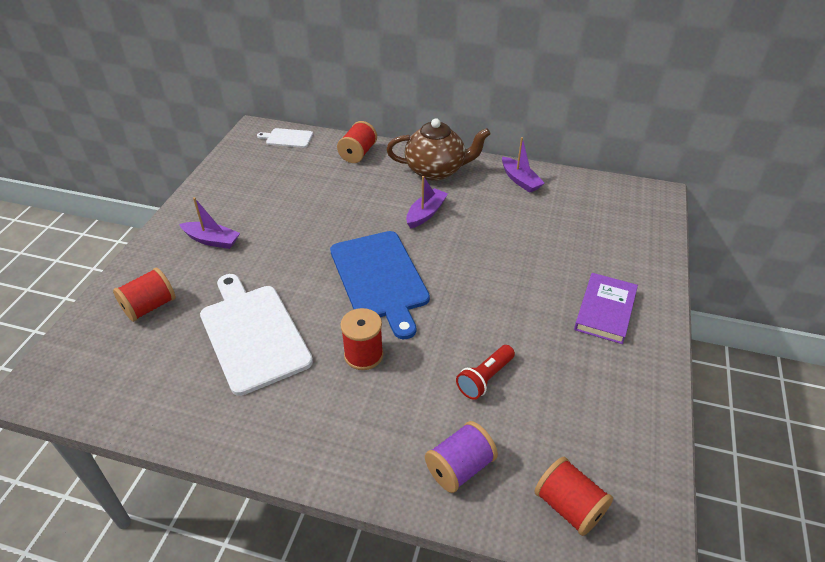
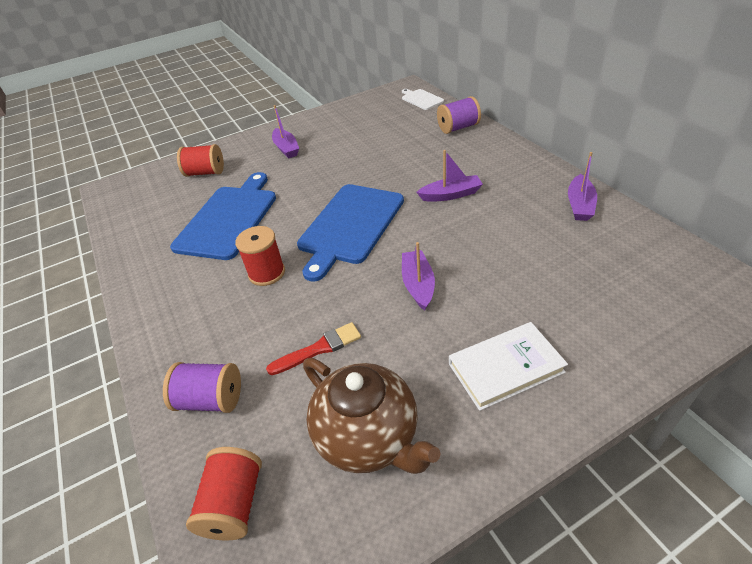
camera: 50 degrees right, 0 degrees up
(253, 334) = (229, 219): white cutting board -> blue cutting board
(358, 154) = (458, 128): red spool -> purple spool
(436, 170) = (506, 165): brown teapot -> brown teapot (369, 437)
(485, 378) = (319, 349): red flashlight -> red brush
(490, 292) = (418, 285): none -> purple boat
(605, 310) = (505, 368): purple book -> white book

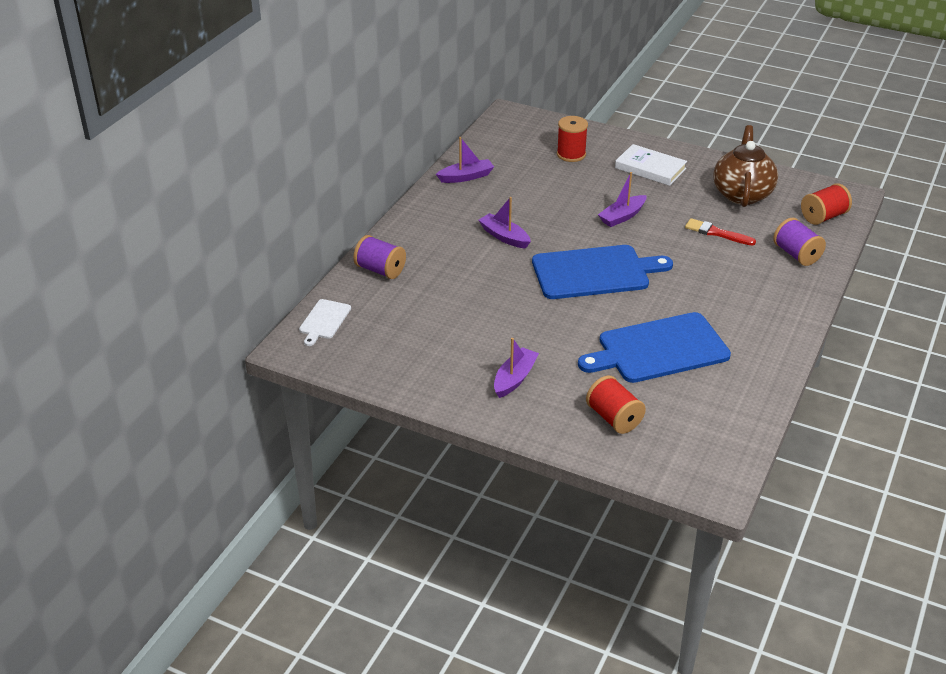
camera: 130 degrees left, 5 degrees down
(267, 273) = (688, 288): red spool -> red spool (571, 154)

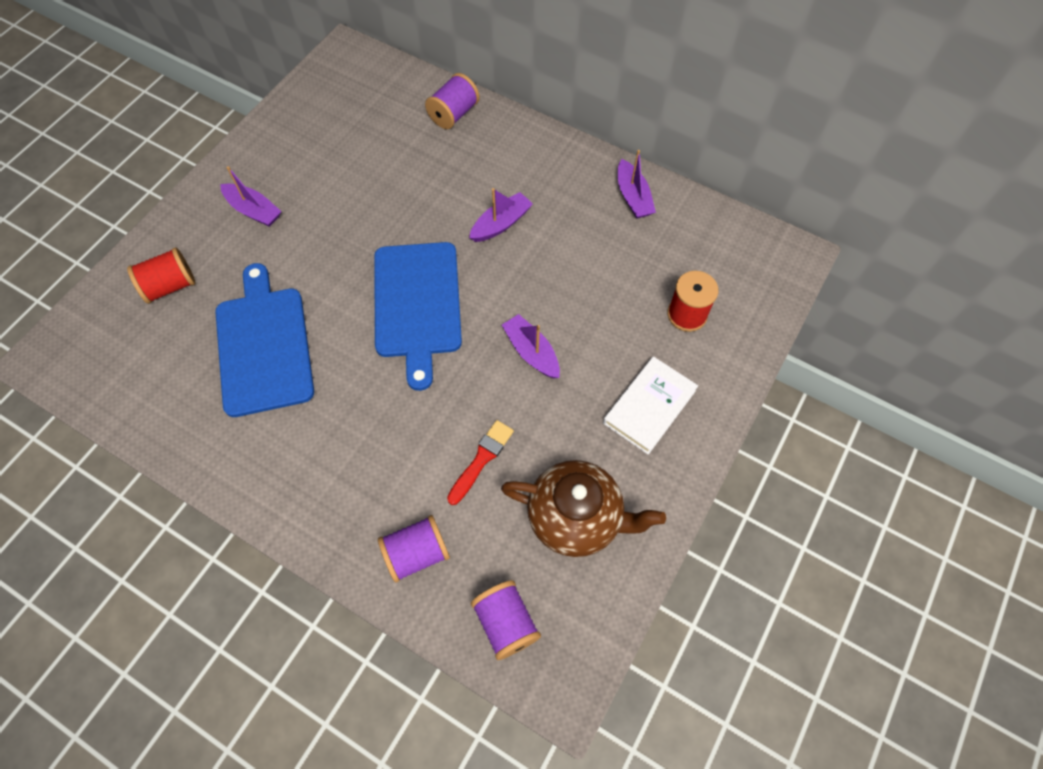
camera: 95 degrees right, 25 degrees up
(324, 321) = (379, 72): white cutting board -> none
(823, 217) = (506, 623): red spool -> purple spool

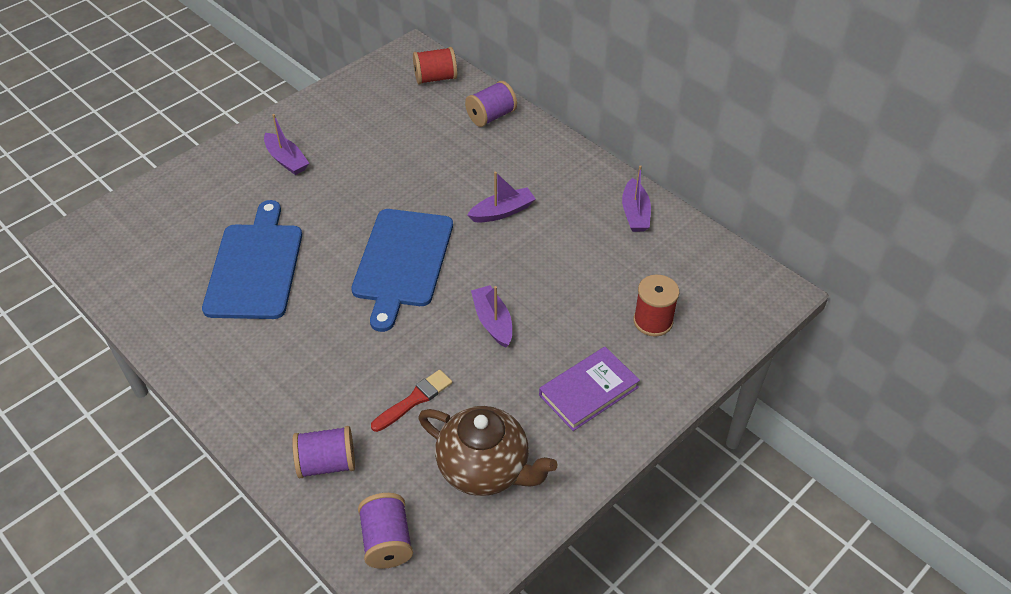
camera: 15 degrees right, 15 degrees down
(170, 286) = (194, 204): red spool -> red spool (435, 78)
(649, 407) = (588, 391): white book -> purple book

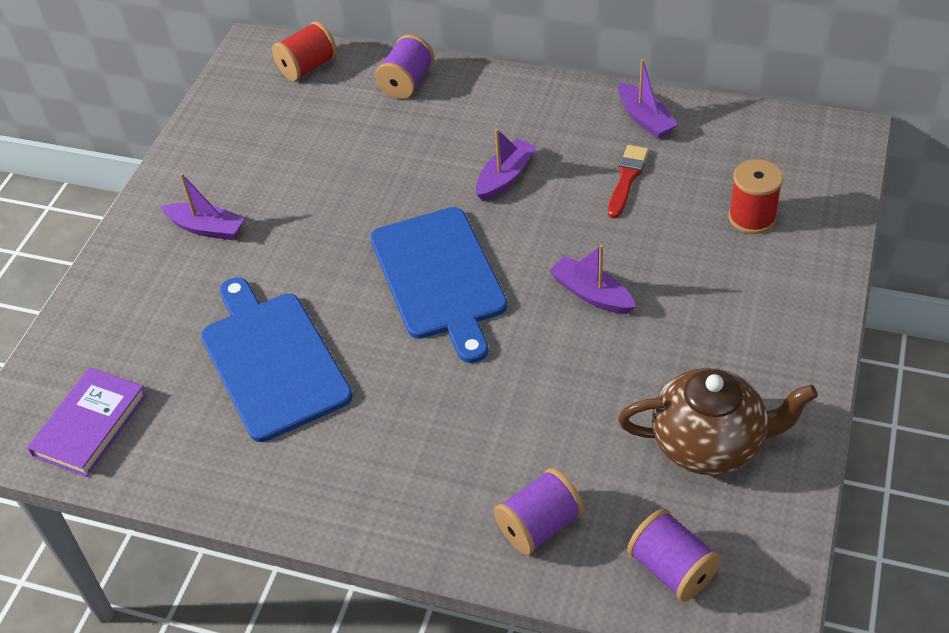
camera: 25 degrees left, 0 degrees up
(414, 400) = (577, 413): red brush -> red brush (627, 179)
(588, 391) = (747, 316): purple book -> purple book (90, 425)

